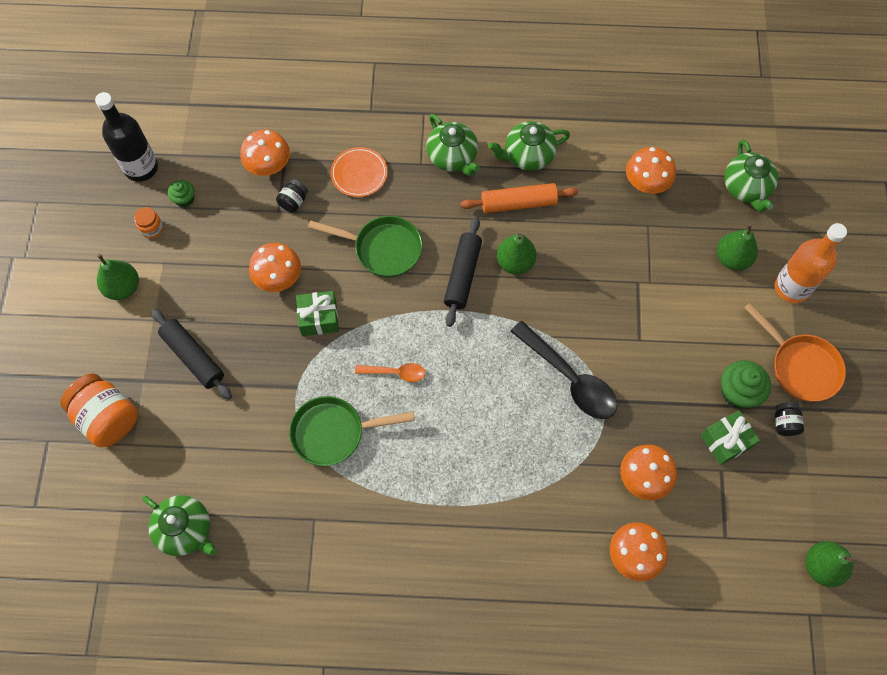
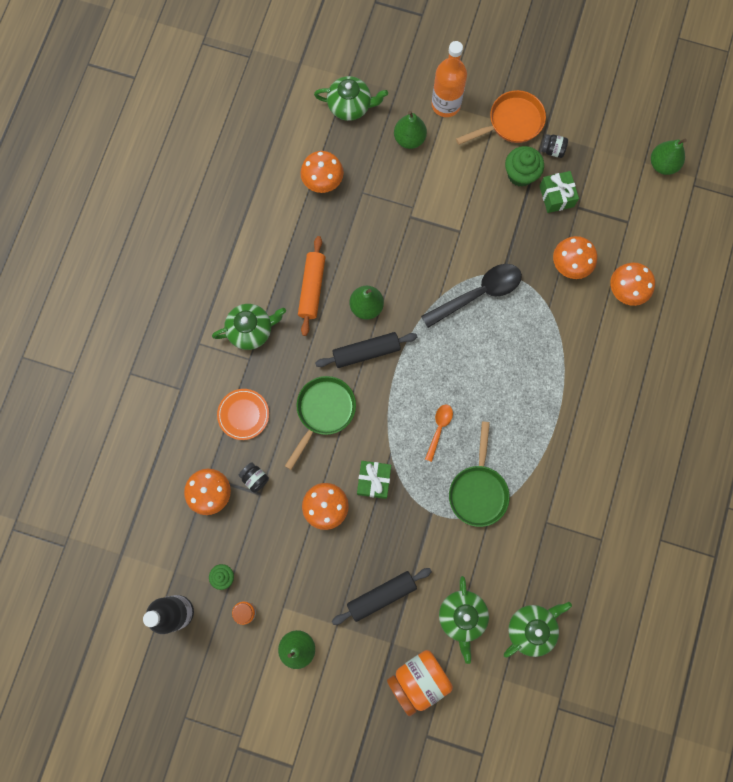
camera: 75 degrees left, 10 degrees up
(462, 275) = (366, 352): black rolling pin -> black rolling pin turned 45 degrees counterclockwise
(527, 156) = (268, 267): green teapot -> green teapot (462, 616)

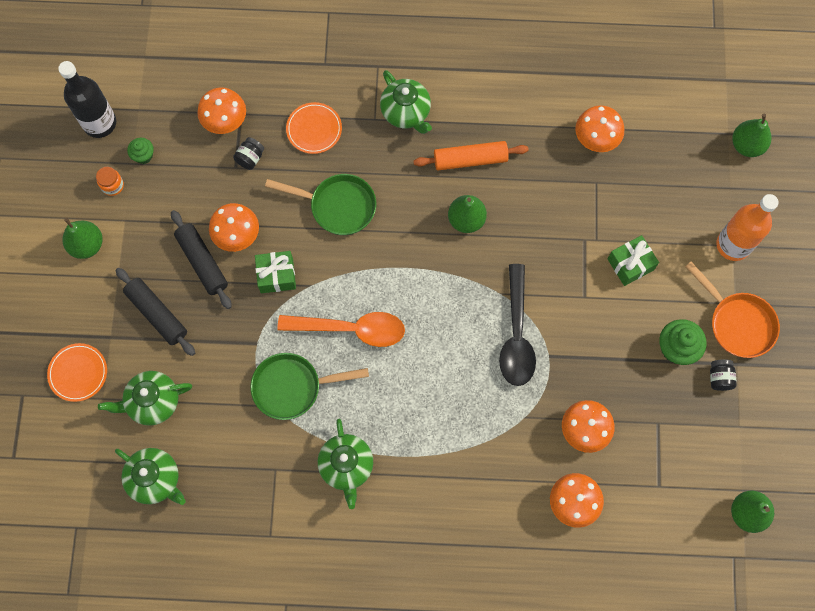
camera: 75 degrees right, 5 degrees down
(350, 106) = (693, 144): green teapot -> green teapot (346, 466)
(366, 352) = (415, 233): black rolling pin -> black rolling pin (202, 262)
(409, 139) = (677, 216): green pear -> green pear (746, 145)
(418, 679) = (78, 373): orange jar -> orange plate
(439, 429) = (350, 329): orange spoon -> orange spoon, size x1.89
(478, 294) = (516, 334): black spoon -> black spoon turned 45 degrees clockwise
(556, 196) = (663, 395): green gift -> green gift (630, 264)

